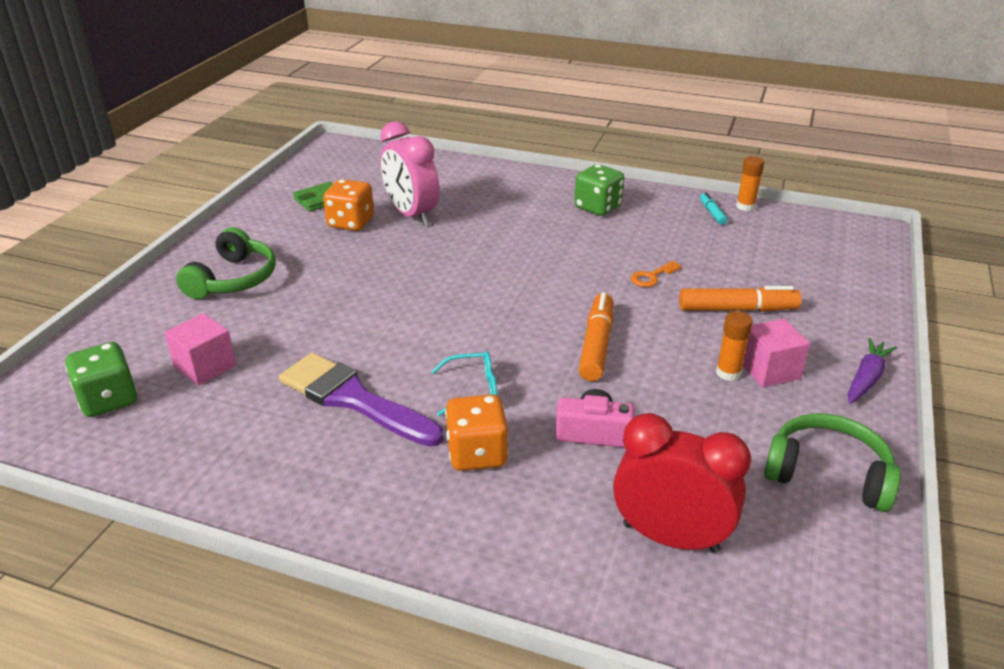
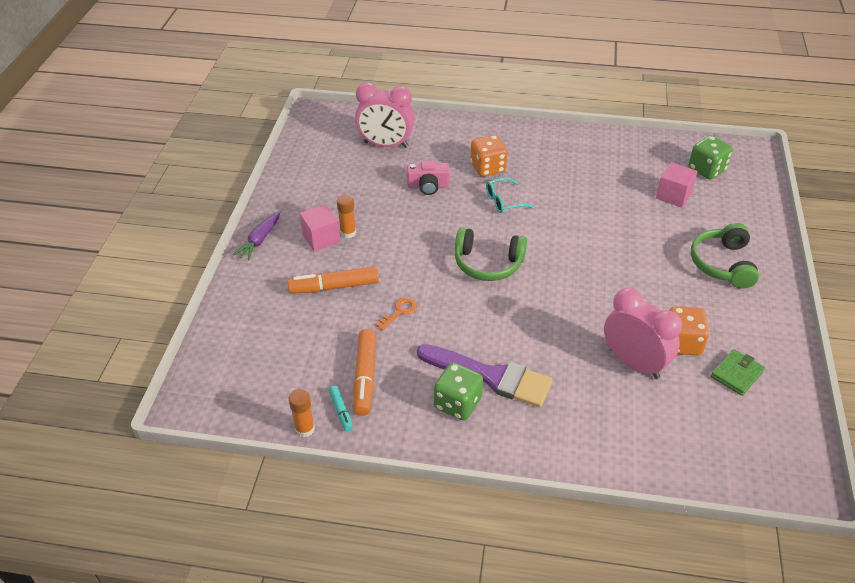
camera: 170 degrees right, 10 degrees up
(353, 399) = (570, 187): purple brush -> purple brush (491, 376)
(596, 345) = (435, 242): orange marker -> orange marker (365, 377)
(670, 537) = (386, 145): red clock -> pink clock
(828, 474) = (303, 181): green headphones -> green headphones (488, 263)

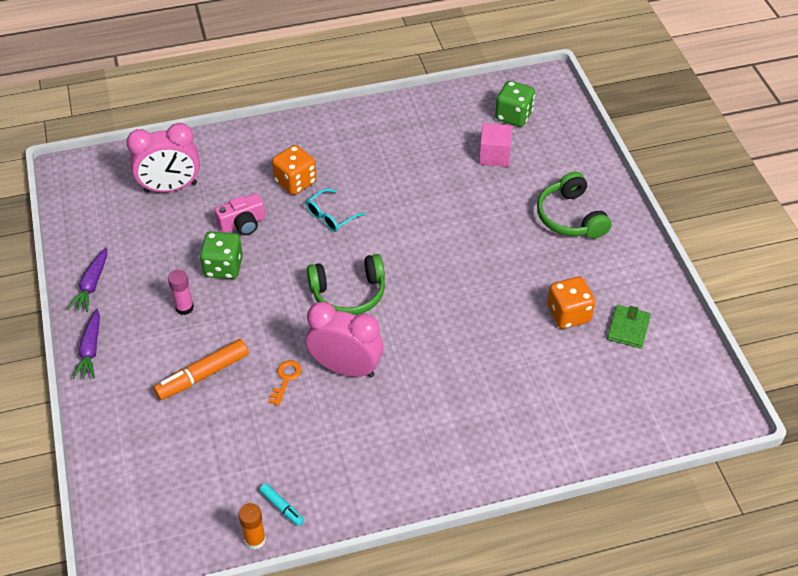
camera: 25 degrees left, 5 degrees up
(287, 195) = (92, 285): none -> purple carrot
(321, 238) = (158, 324): pink cube -> none
(348, 233) = (184, 307): orange glue stick -> pink glue stick
(365, 377) = (287, 462): orange marker -> none
(457, 403) = (391, 455): green dice -> green dice (223, 267)
(491, 376) = (409, 414): purple brush -> none
(634, 363) = (535, 351): pink clock -> pink clock (346, 368)

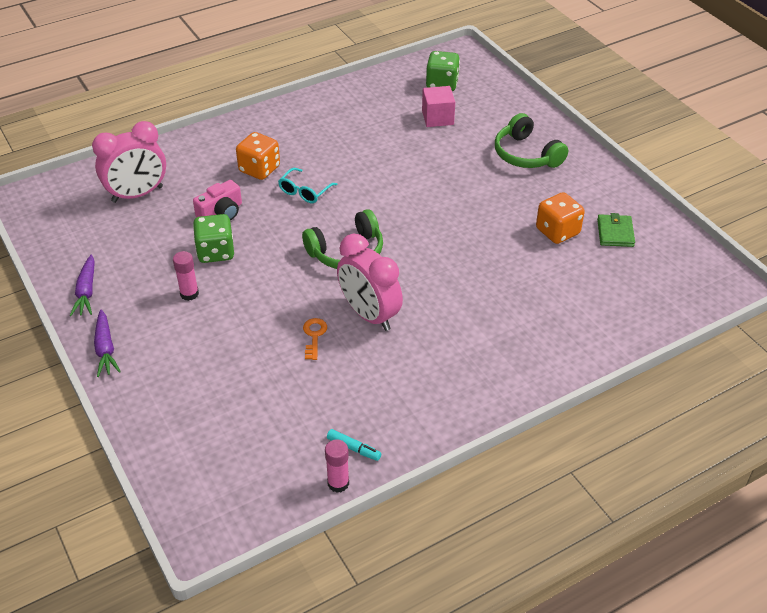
camera: 15 degrees left, 5 degrees down
(203, 375) = (230, 349): orange marker -> none
(255, 539) = (338, 483): orange glue stick -> pink glue stick
(346, 368) = (369, 315): pink clock -> pink clock turned 135 degrees counterclockwise

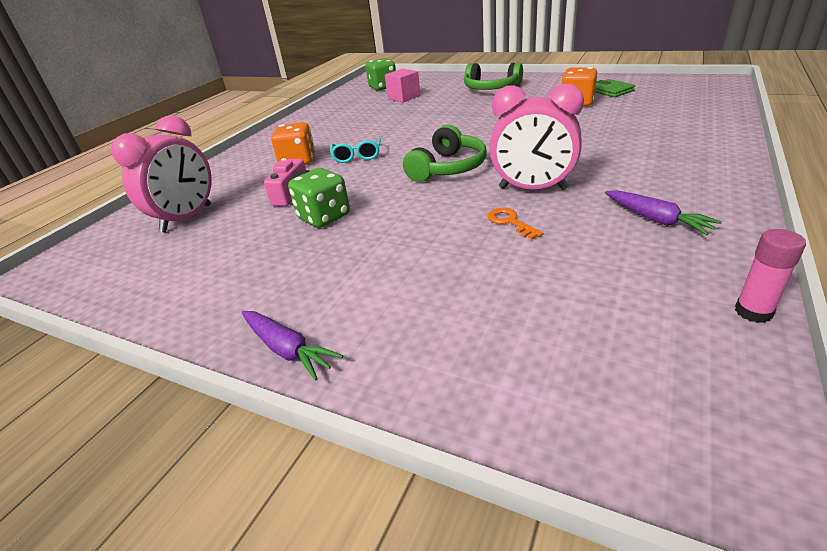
camera: 30 degrees left, 10 degrees down
(86, 291) = (200, 311): purple carrot -> purple carrot (656, 219)
(189, 294) = (335, 254): pink glue stick -> none
(354, 448) = (704, 275): turquoise marker -> none

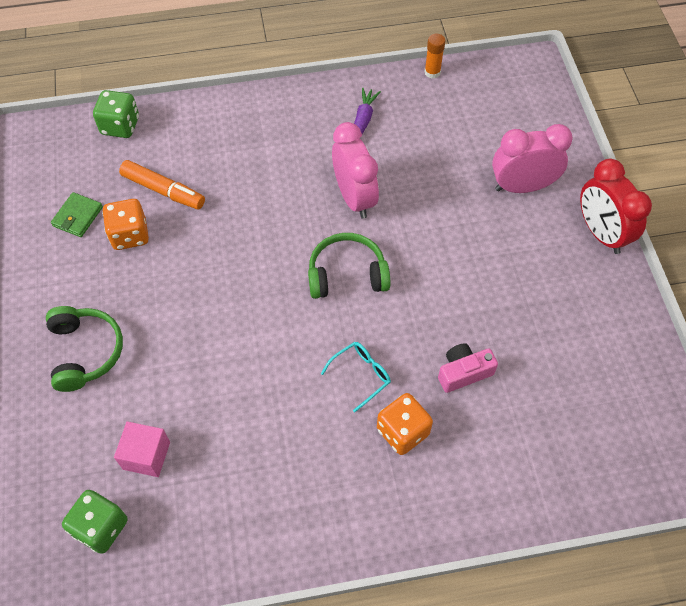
camera: 130 degrees left, 25 degrees up
(187, 218) = (557, 435): pink clock -> pink clock (522, 186)
(287, 349) = (600, 233): purple carrot -> red clock
(324, 217) = (480, 316): green dice -> green dice (120, 126)
(510, 222) = (411, 191): orange key -> none
(616, 115) = (163, 190): none -> orange marker
(753, 312) = (432, 72): pink glue stick -> orange glue stick

